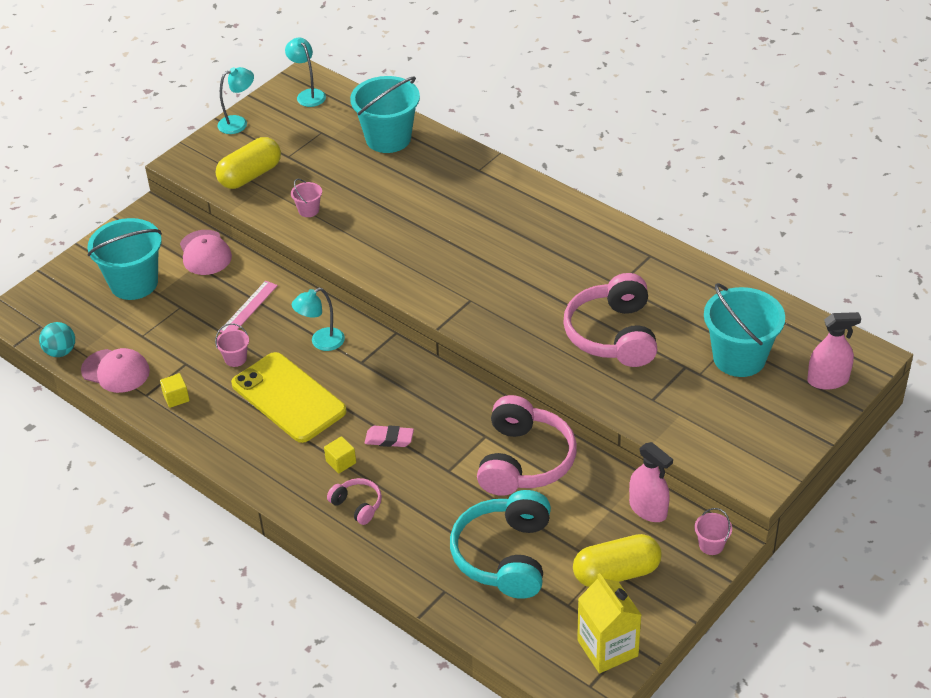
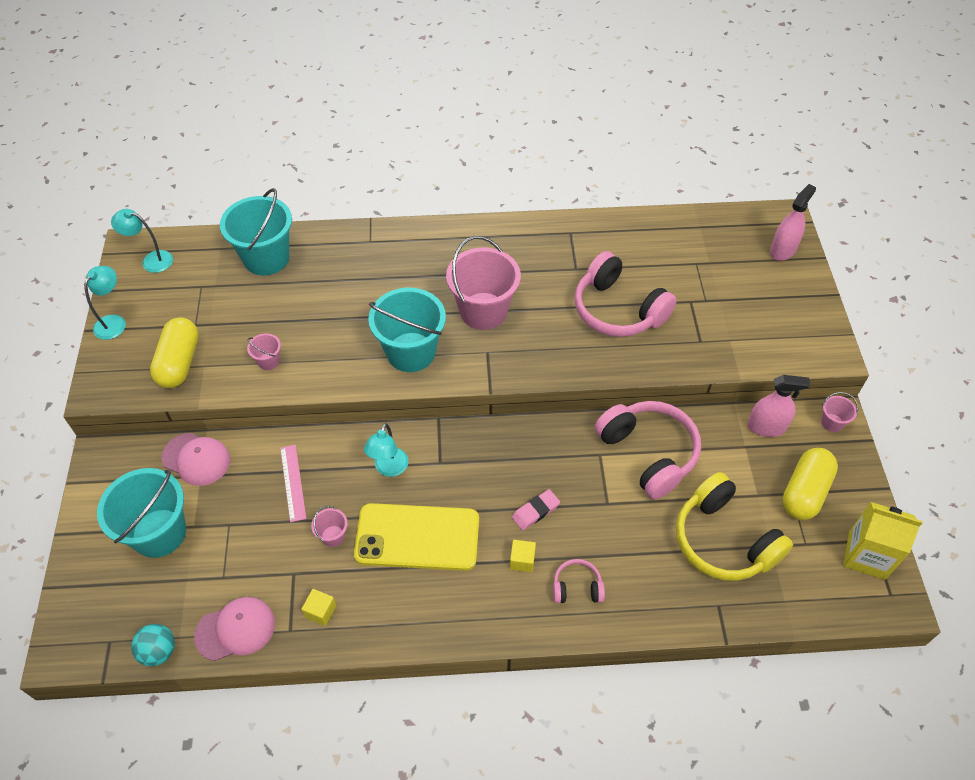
camera: 45 degrees left, 10 degrees up
(503, 270) = (483, 311): none -> pink bucket
(505, 556) = (724, 540): turquoise headphones -> yellow headphones
(739, 358) = (714, 271): turquoise bucket -> turquoise bucket (411, 352)

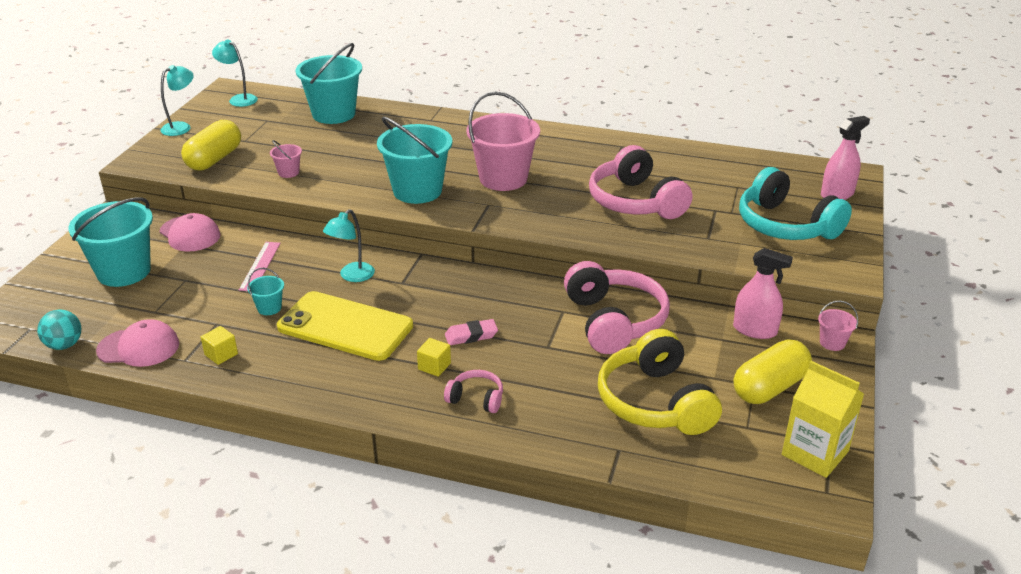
camera: 20 degrees right, 20 degrees down
(333, 536) = (269, 308): pink bucket -> turquoise bucket
(757, 305) = (786, 225): none -> turquoise headphones

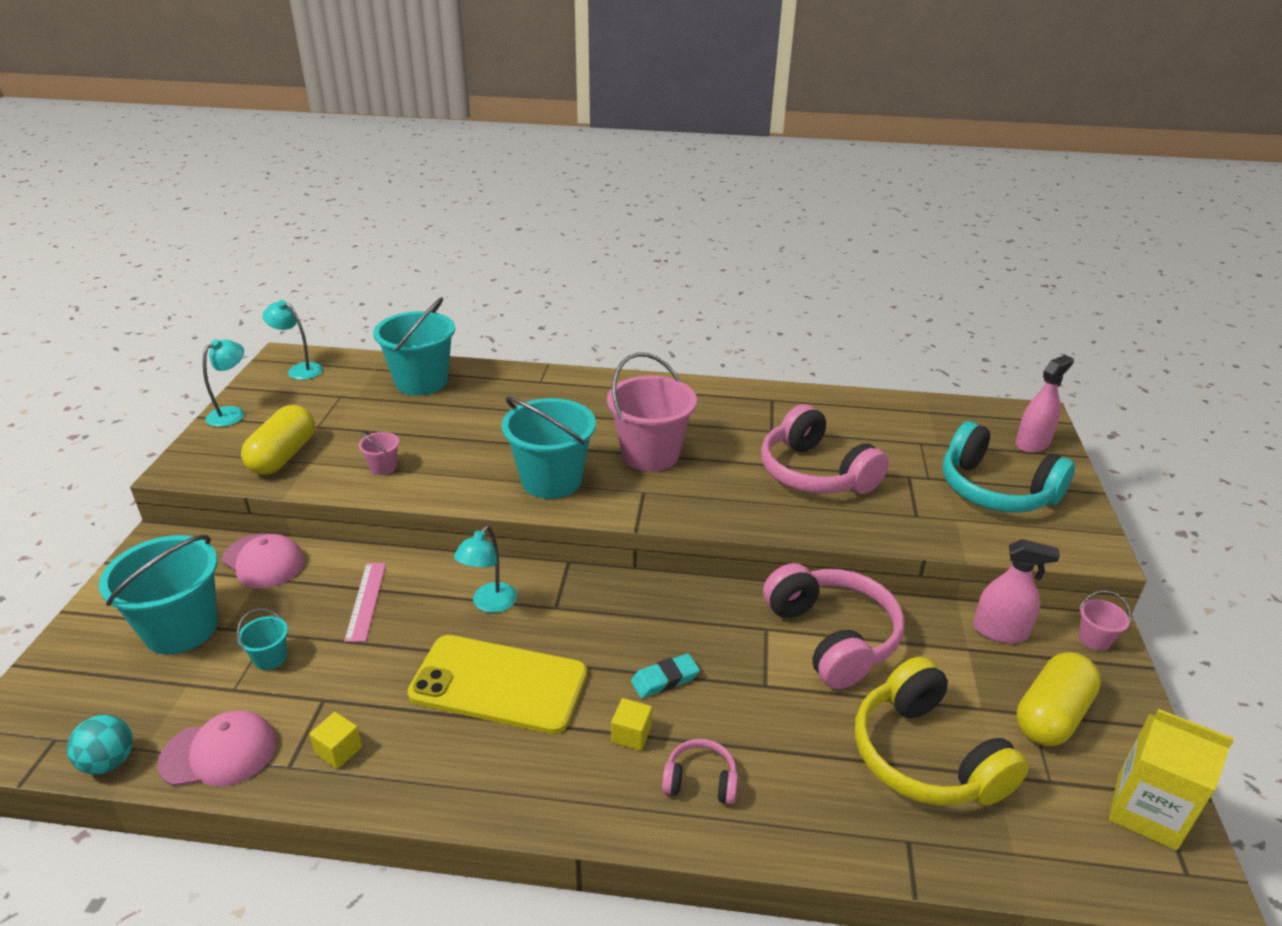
camera: 10 degrees left, 0 degrees up
(269, 308) = (391, 665): turquoise bucket -> turquoise bucket (270, 658)
(471, 336) = (665, 679): pink eraser -> turquoise eraser

